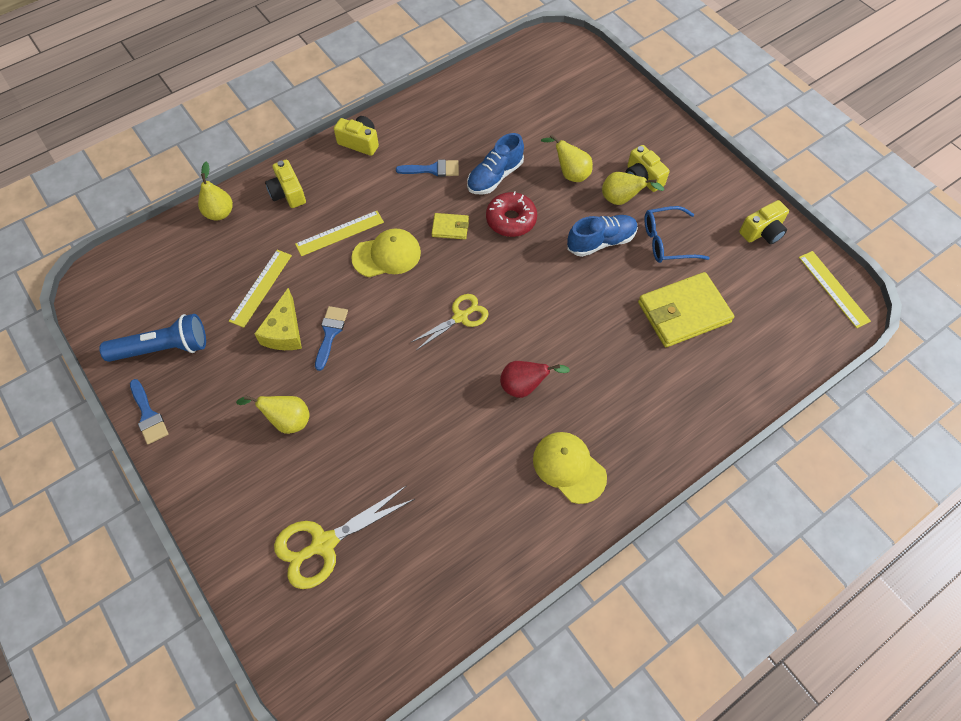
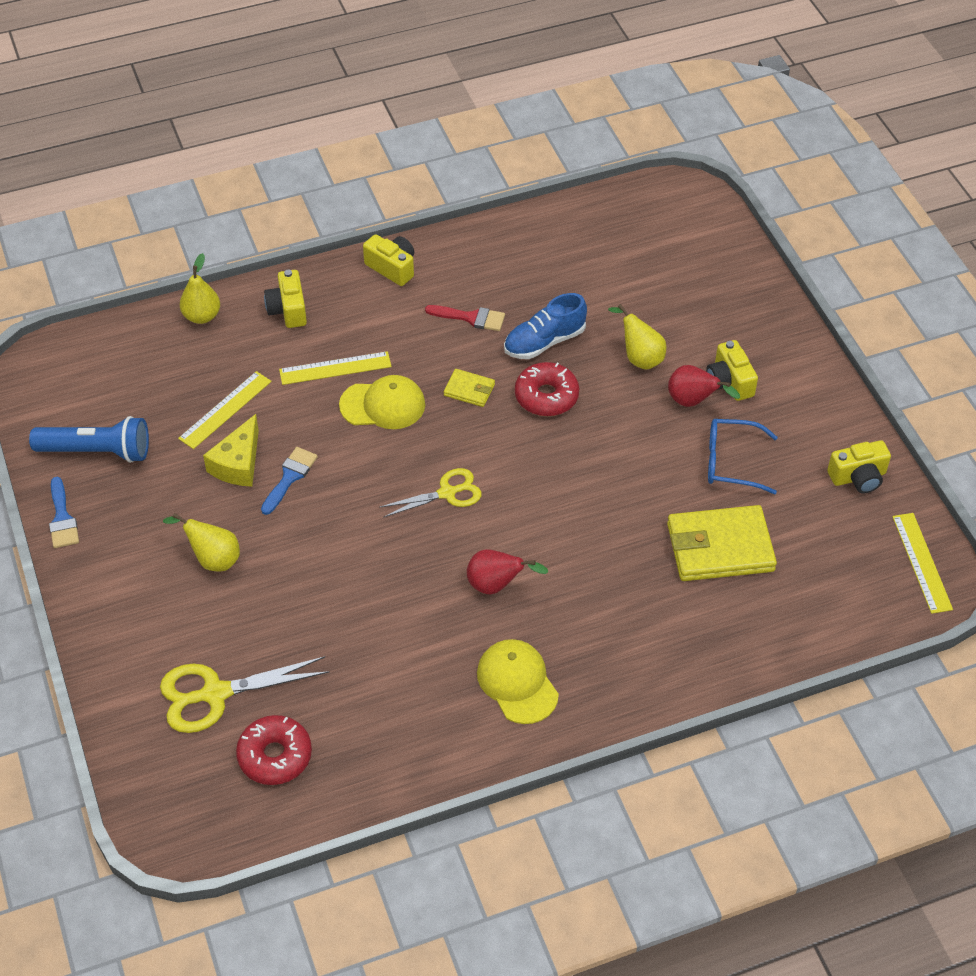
camera: 15 degrees right, 10 degrees down
(391, 588) = (275, 756): none -> red donut
(432, 169) = (470, 318): blue brush -> red brush
(601, 242) = (648, 445): blue shoe -> none
(621, 199) = (693, 401): yellow pear -> red pear

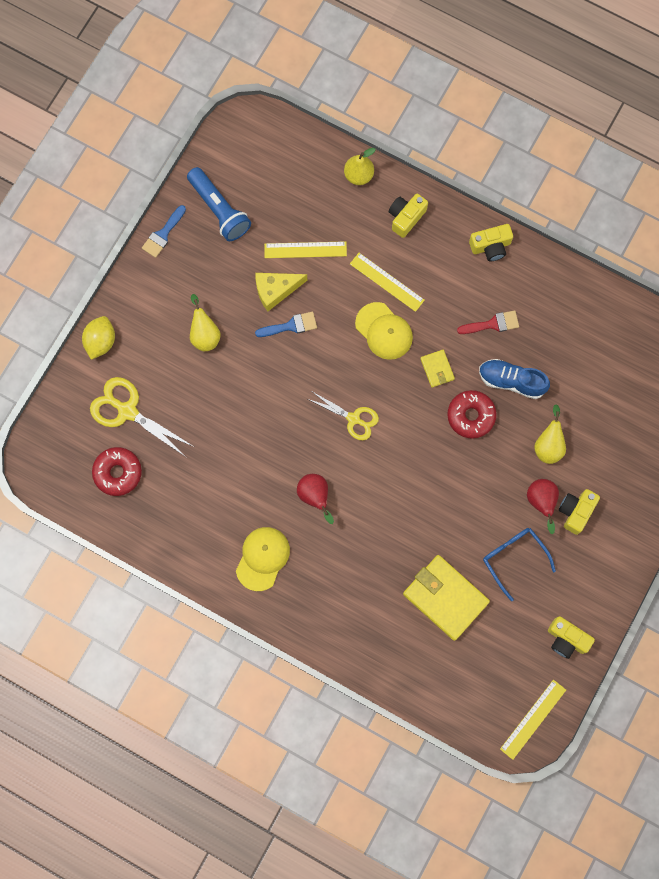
camera: 50 degrees right, 25 degrees up
(109, 662) = (101, 341): none -> yellow lemon
(392, 268) = (490, 246): yellow camera -> yellow camera turned 75 degrees clockwise
(470, 318) = (492, 324): red brush -> red brush turned 75 degrees counterclockwise

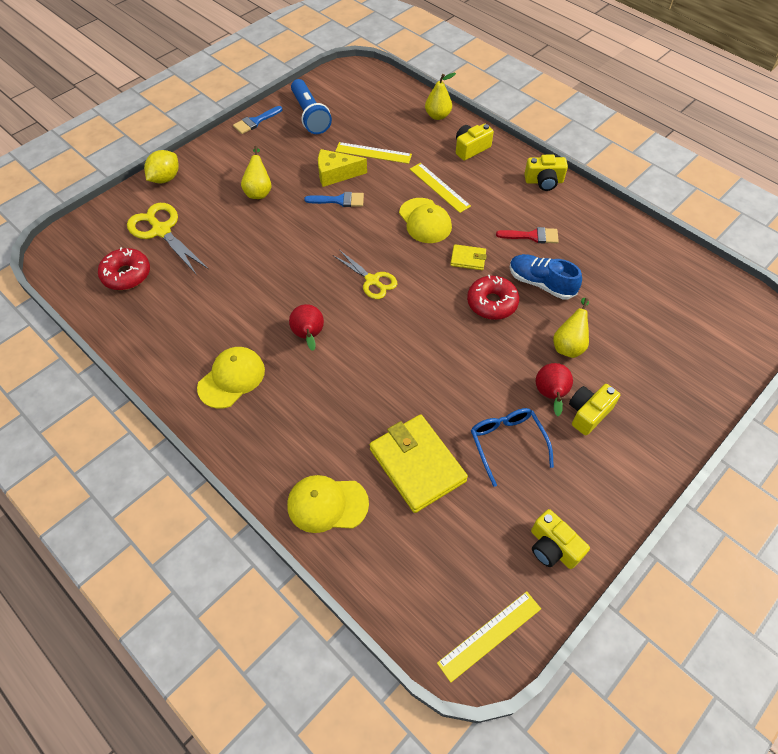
camera: 15 degrees right, 20 degrees down
(383, 651) = (327, 504): none -> yellow cap
(437, 369) = (468, 259): yellow wallet -> yellow wallet turned 75 degrees counterclockwise

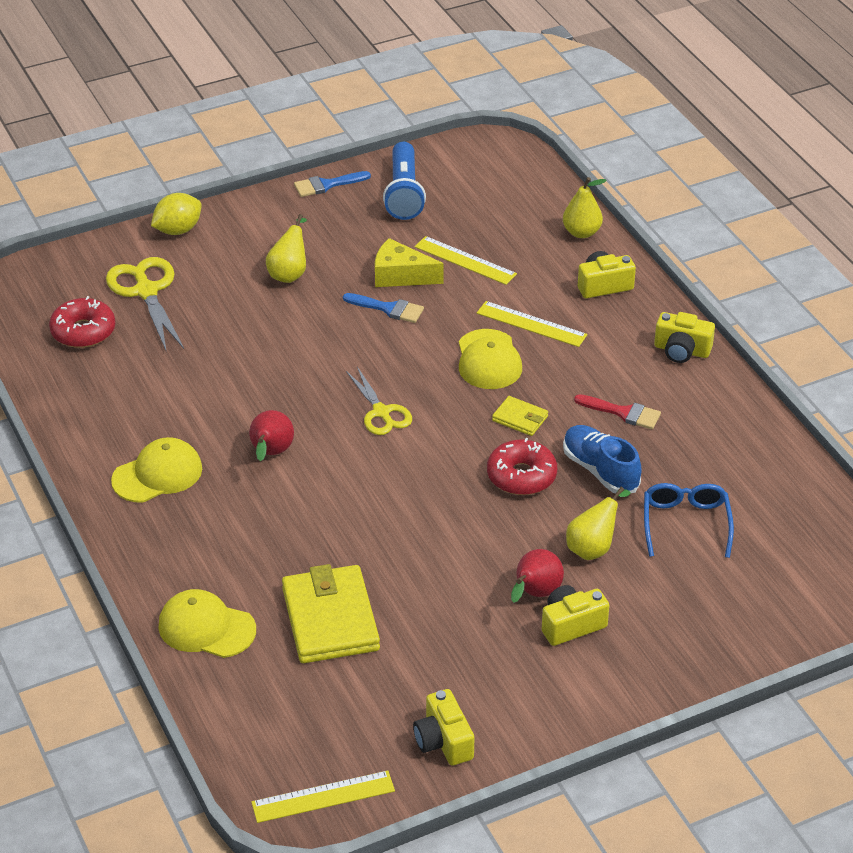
camera: 20 degrees right, 15 degrees down
(439, 187) = (531, 324): yellow ruler -> yellow ruler turned 45 degrees counterclockwise
(507, 443) = (450, 628): blue glasses -> blue glasses (685, 523)

